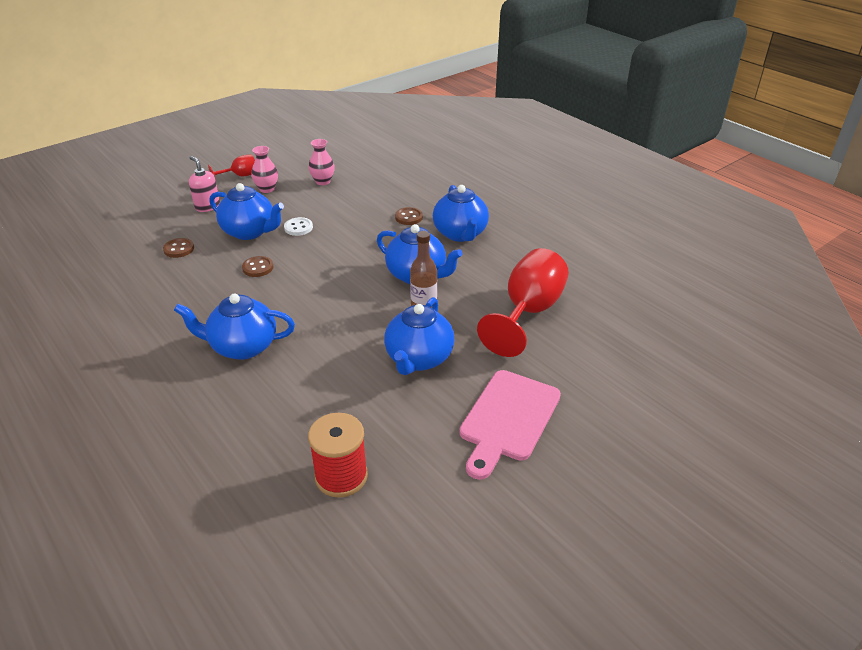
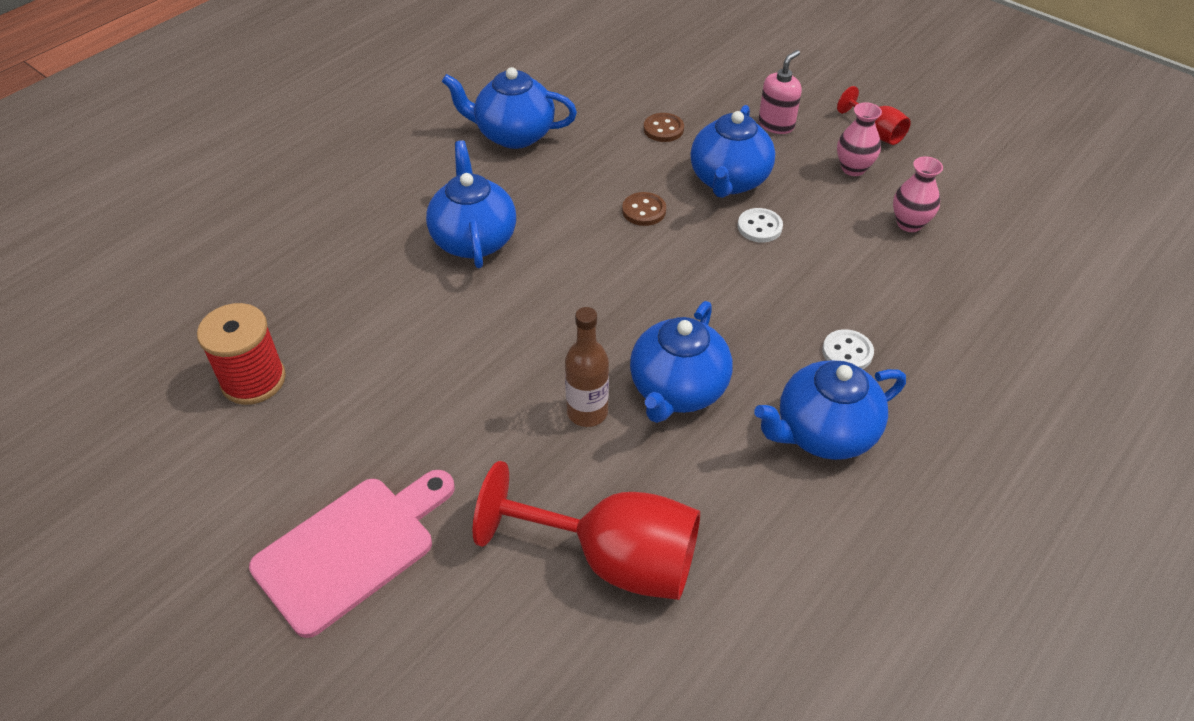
camera: 80 degrees right, 10 degrees up
(408, 217) = (847, 352): brown button -> white button
(418, 359) = (472, 423): blue teapot -> blue teapot (513, 134)
(508, 419) = (352, 549): pink cutting board -> pink cutting board turned 120 degrees clockwise

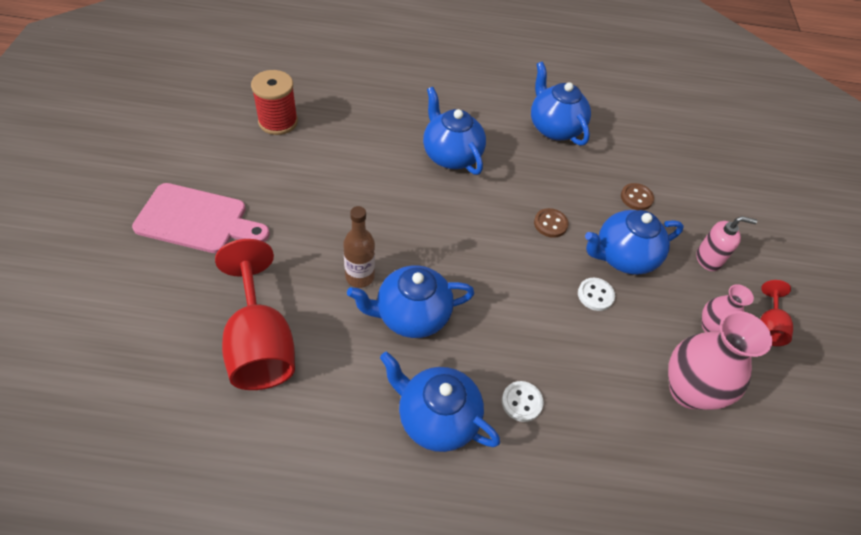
camera: 50 degrees right, 5 degrees up
(474, 239) = (451, 155): blue teapot -> blue teapot turned 75 degrees counterclockwise
(909, 224) = (688, 390): pink vase -> pink vase, size x1.80

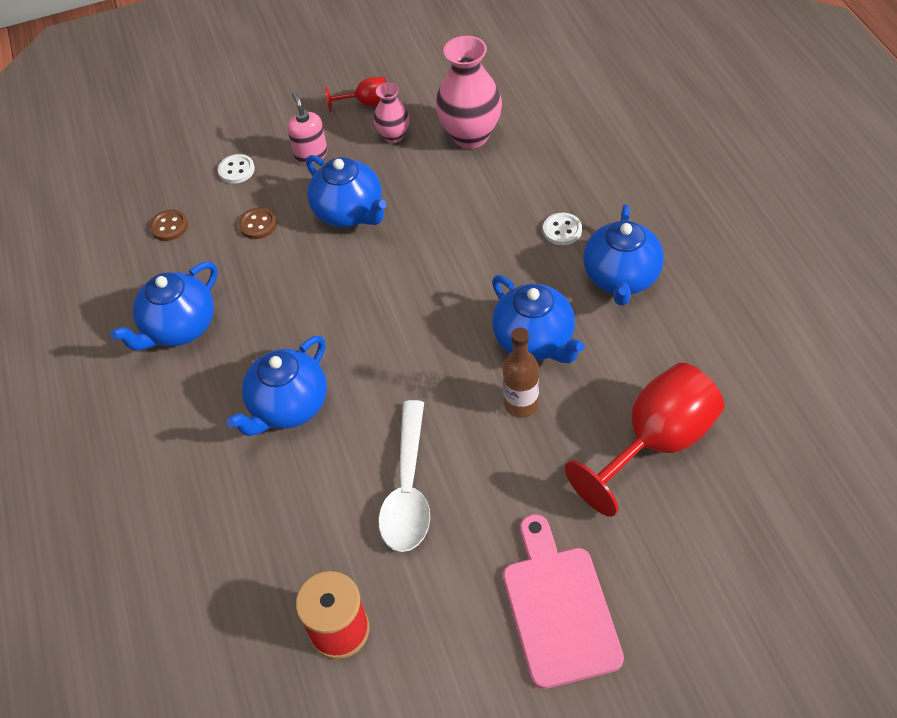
camera: 105 degrees left, 0 degrees up
(342, 186) = (408, 489): none -> white spoon
(550, 224) = (341, 279): brown button -> brown button (169, 226)
(595, 295) = (412, 218): white button -> white button (236, 170)

